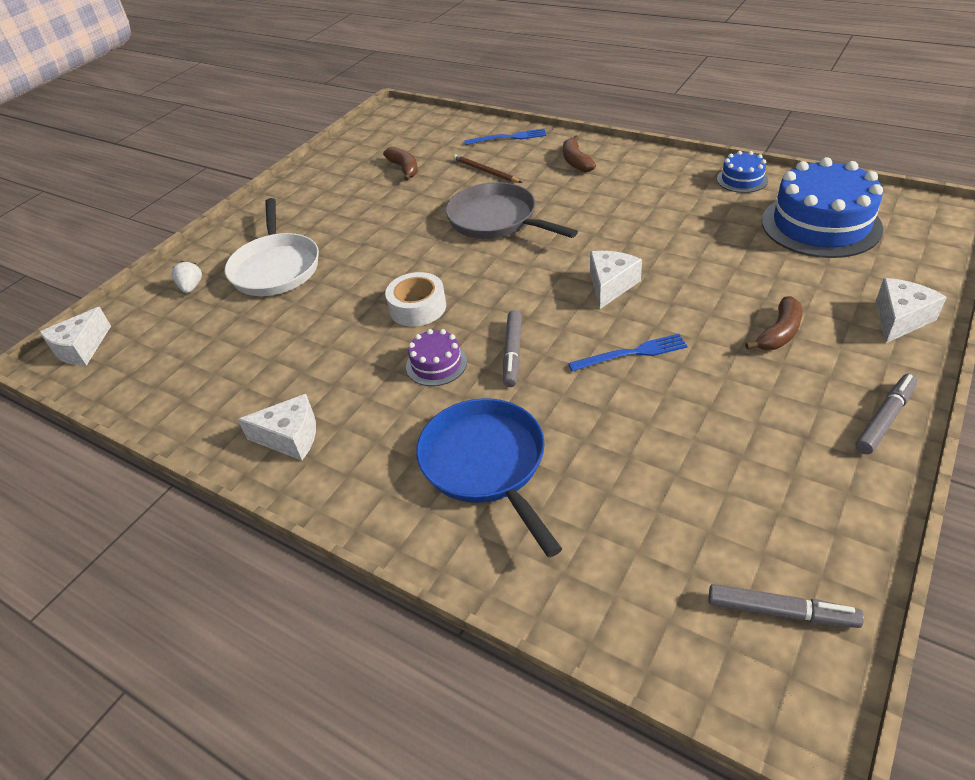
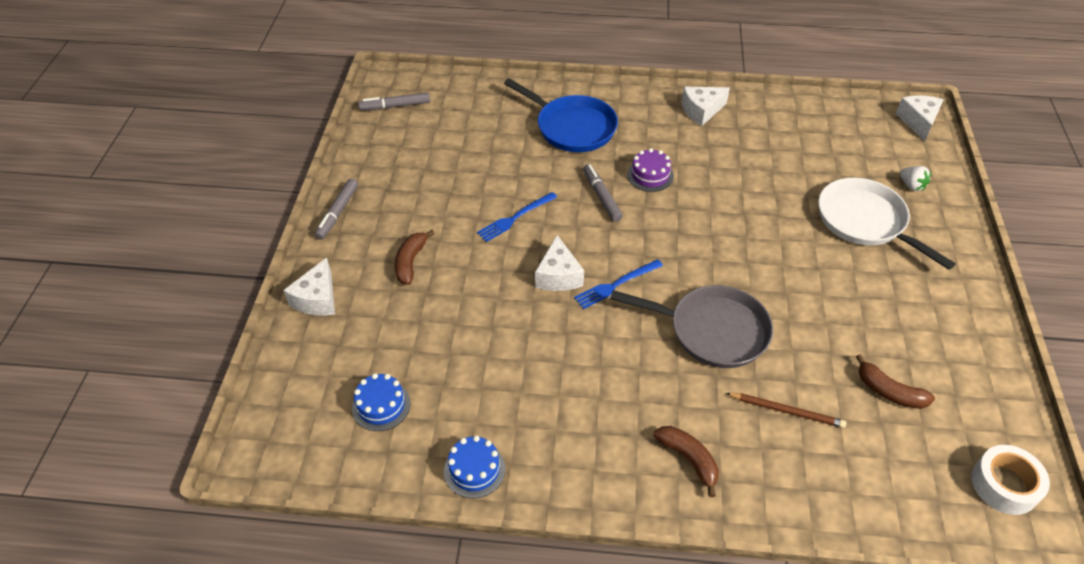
camera: 150 degrees right, 5 degrees up
(417, 307) = (703, 215): white tape -> white tape (1004, 485)
(508, 138) = (813, 496): blue fork -> blue fork (616, 285)
(820, 224) = (381, 405): blue cake -> blue cake, size x0.48

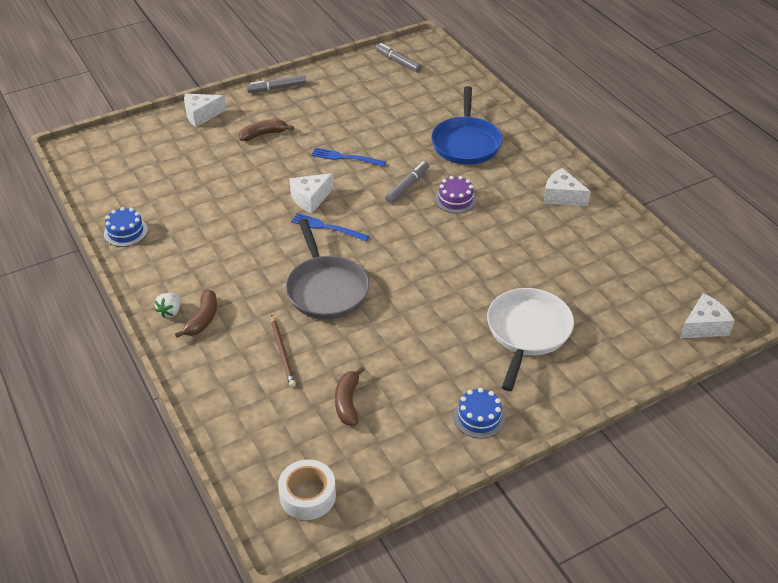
camera: 55 degrees right, 5 degrees down
(381, 405) = (143, 176): blue cake -> blue cake (479, 417)
(911, 186) = (606, 347): white strawberry -> white strawberry (170, 311)

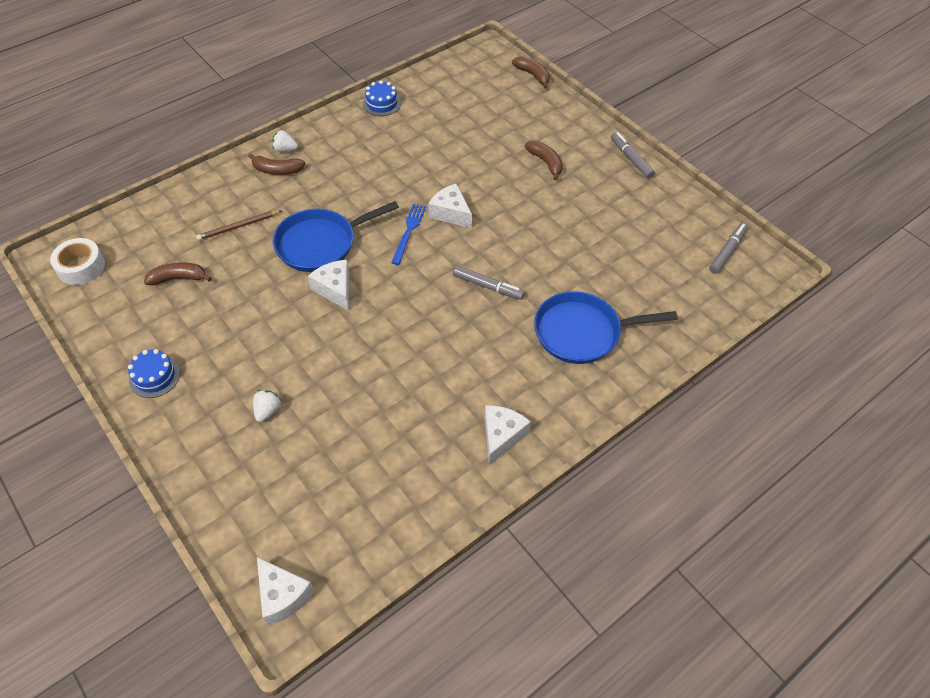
camera: 80 degrees right, 10 degrees up
(133, 125) = (533, 75): none -> brown banana
(201, 115) = (563, 114): white cheese -> white cheese (335, 289)
(326, 289) = (320, 243): grey pan -> blue pan
(345, 157) = (524, 230): blue fork -> none
(455, 199) = (473, 331): purple cake -> none
(527, 332) = (268, 411): white pan -> white strawberry

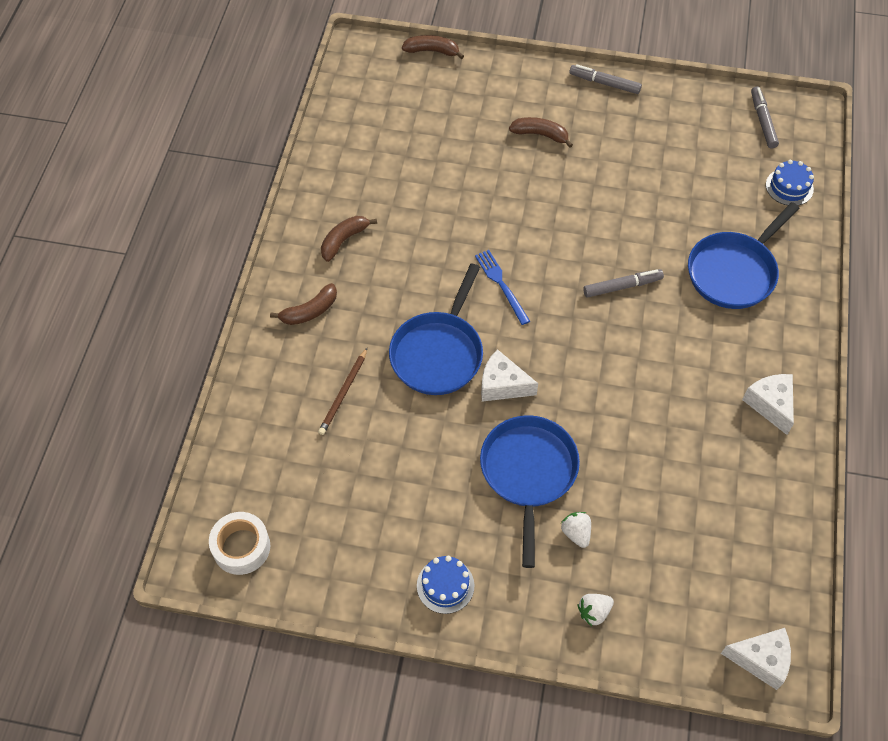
camera: 40 degrees left, 5 degrees up
(179, 278) = (351, 483): brown banana -> brown banana (344, 240)
(285, 150) = (291, 285): white strawberry -> white strawberry (594, 612)
(285, 352) = (528, 473): none -> blue pan
(381, 103) = (326, 173): blue cake -> blue cake (789, 187)
(450, 213) = (516, 241): white cheese -> none

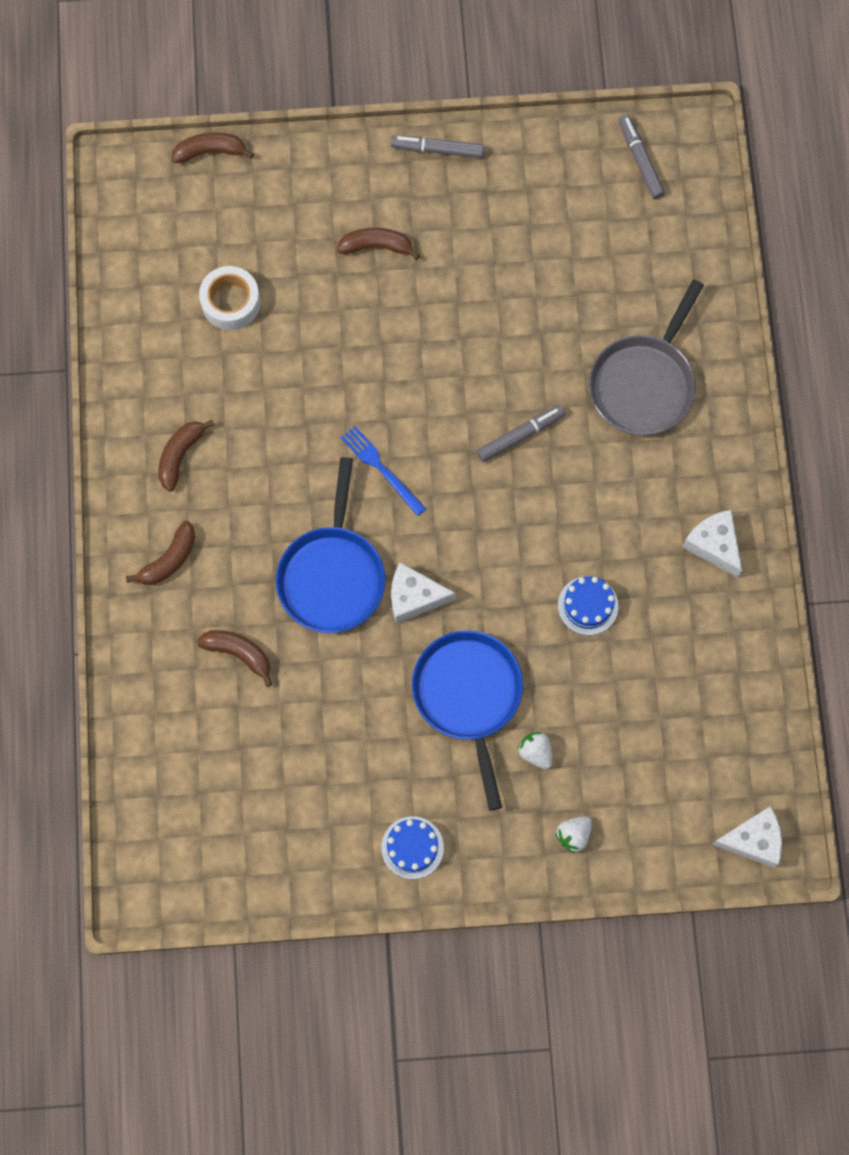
camera: 15 degrees left, 15 degrees up
(241, 547) = (183, 863): white tape -> white tape (231, 302)
(343, 393) = (239, 653): brown pencil -> brown banana
(734, 272) = (644, 383): blue pan -> grey pan
(789, 187) = (687, 249): blue cake -> blue cake (588, 605)

